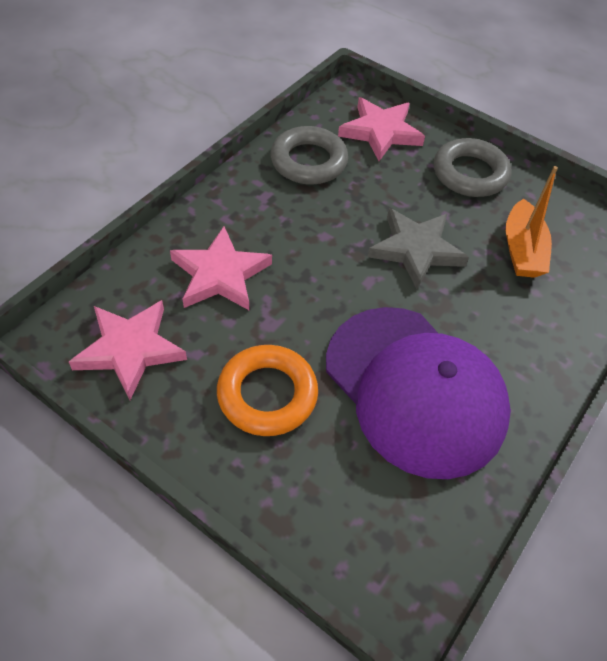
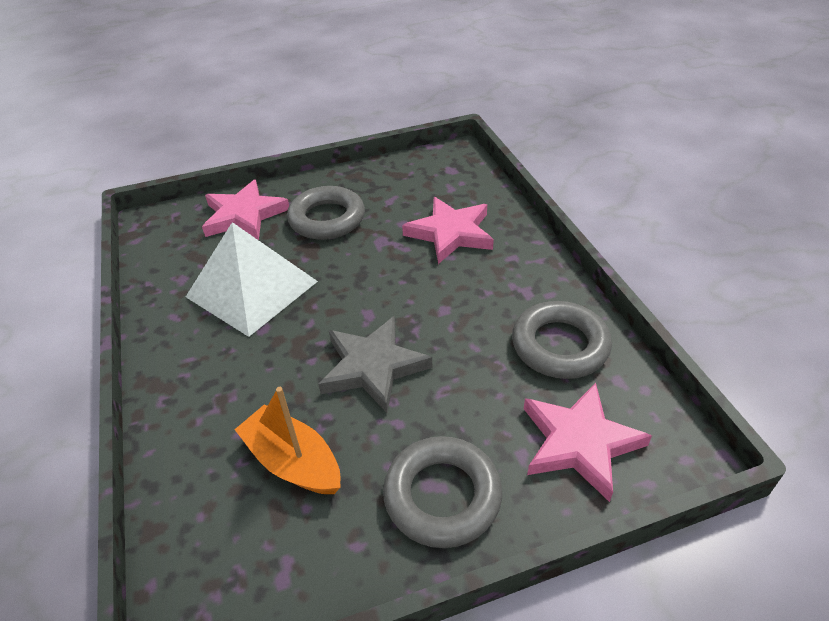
camera: 130 degrees right, 10 degrees down
(130, 350) = (419, 177): pink star -> pink star (244, 215)
(267, 394) = (327, 219): orange ring -> grey ring
(415, 389) = (252, 288): purple cap -> white pyramid

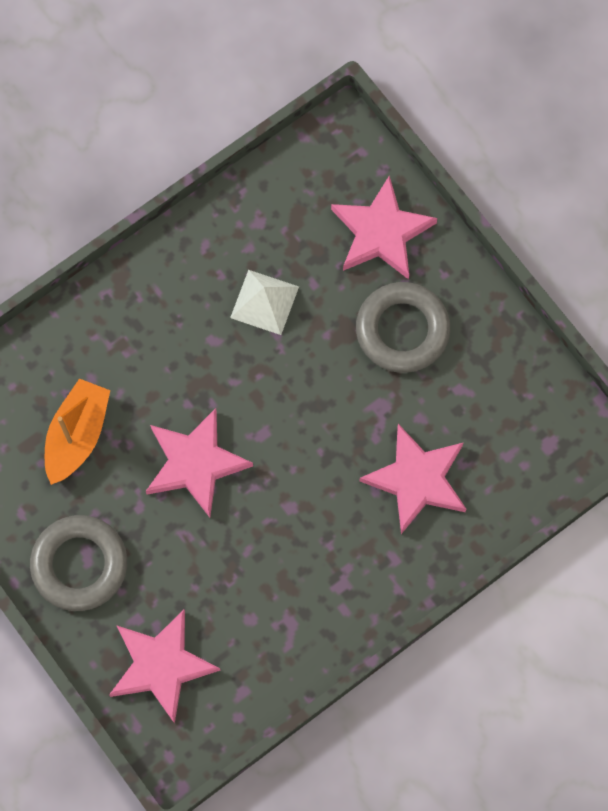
camera: 70 degrees right, 30 degrees up
(252, 288) = (264, 302): white pyramid -> white pyramid, size x0.53
(373, 367) = (195, 463): grey star -> pink star
(559, 345) = (272, 631): grey ring -> none

